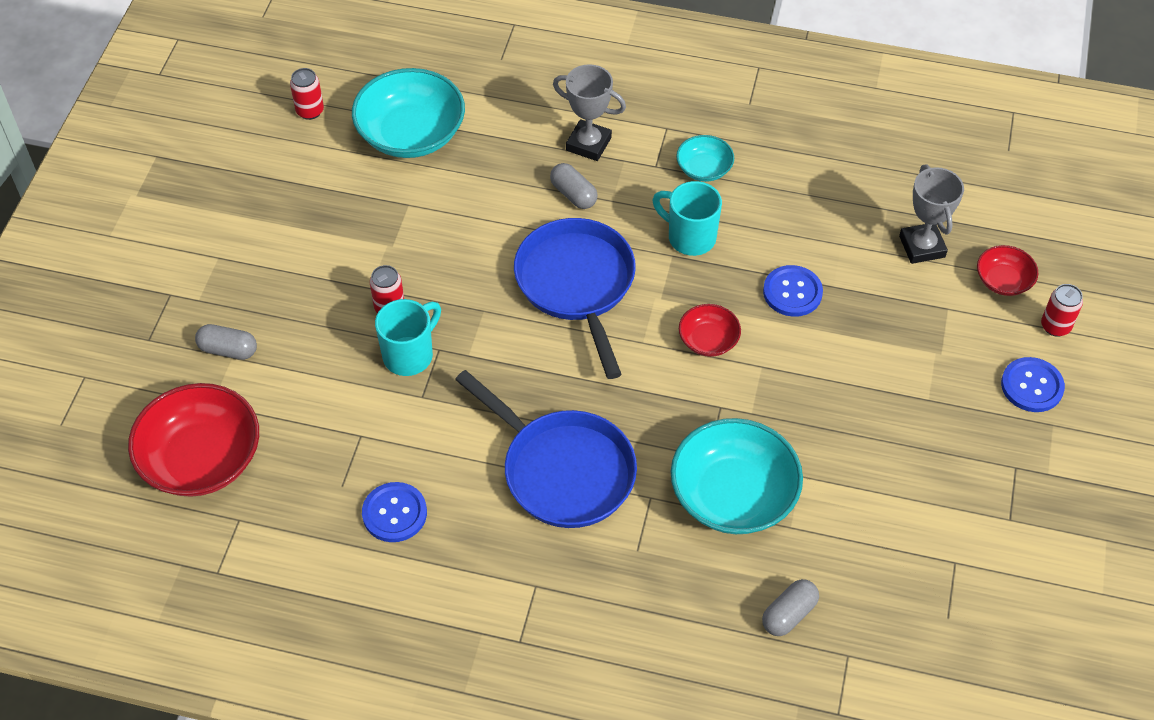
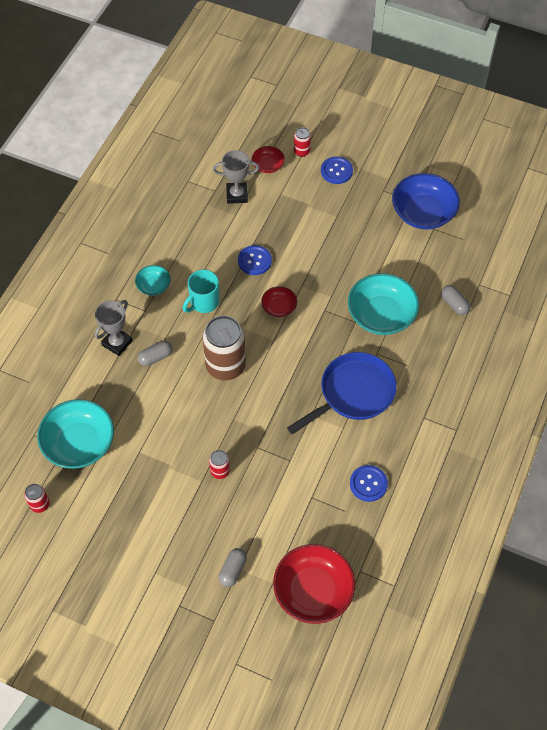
camera: 80 degrees left, 5 degrees up
(410, 355) = (258, 463): turquoise mug -> none
(577, 285) = (225, 366): blue pan -> brown can
(986, 540) = (423, 213): none -> blue bowl

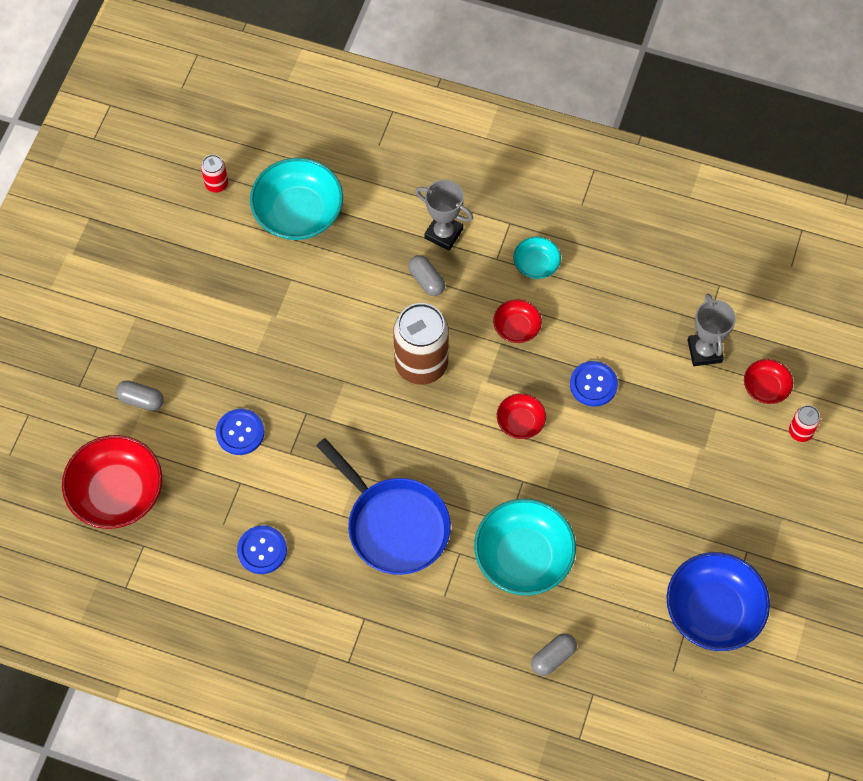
camera: 85 degrees right, 5 degrees up
(203, 303) = (516, 327): turquoise mug -> red bowl
(220, 471) = (270, 373): red can -> none
(336, 171) = (772, 483): blue button -> blue button (240, 432)

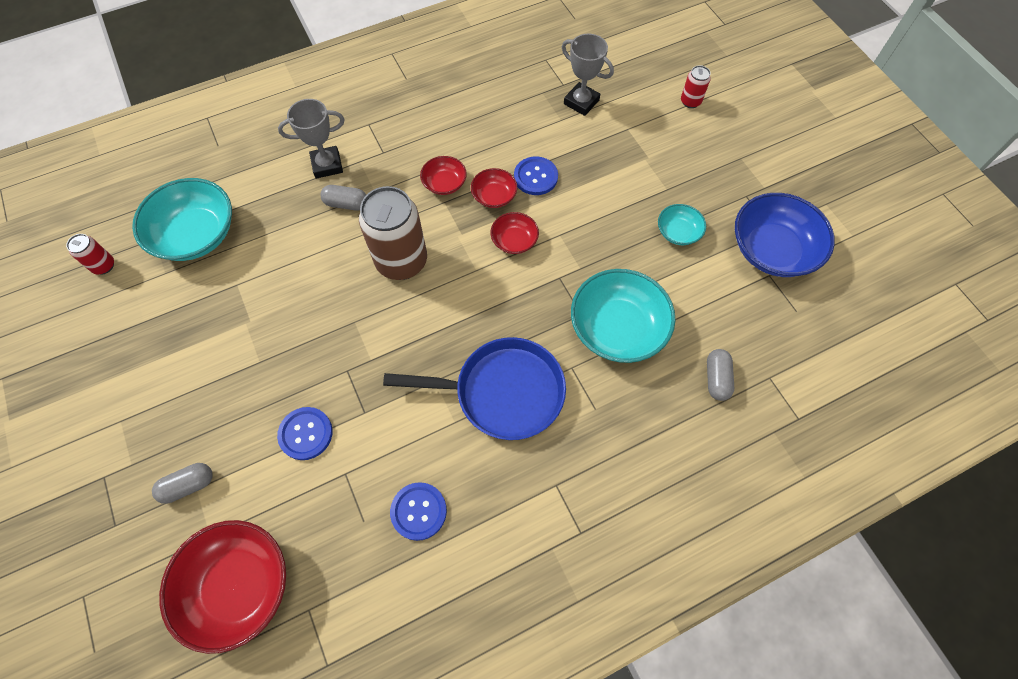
camera: 45 degrees left, 0 degrees up
(536, 264) = (414, 135): turquoise bowl -> turquoise bowl (678, 232)
(765, 387) = (641, 93): red bowl -> red bowl (494, 196)

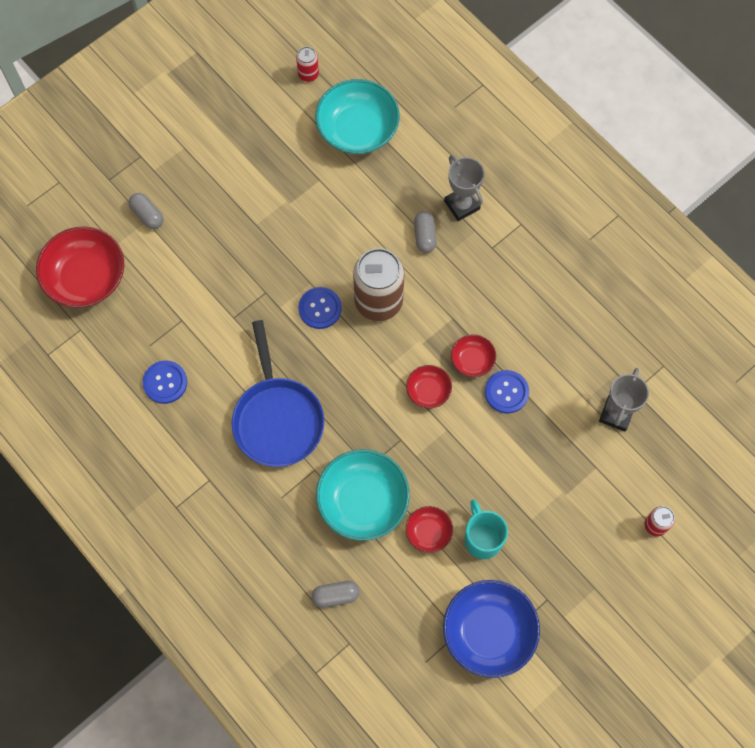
camera: 75 degrees right, 5 degrees up
(306, 434) = (205, 281): blue button -> blue button (320, 308)
(444, 183) = (473, 312): red bowl -> red bowl (428, 532)
(678, 232) = (482, 538): turquoise bowl -> turquoise mug

